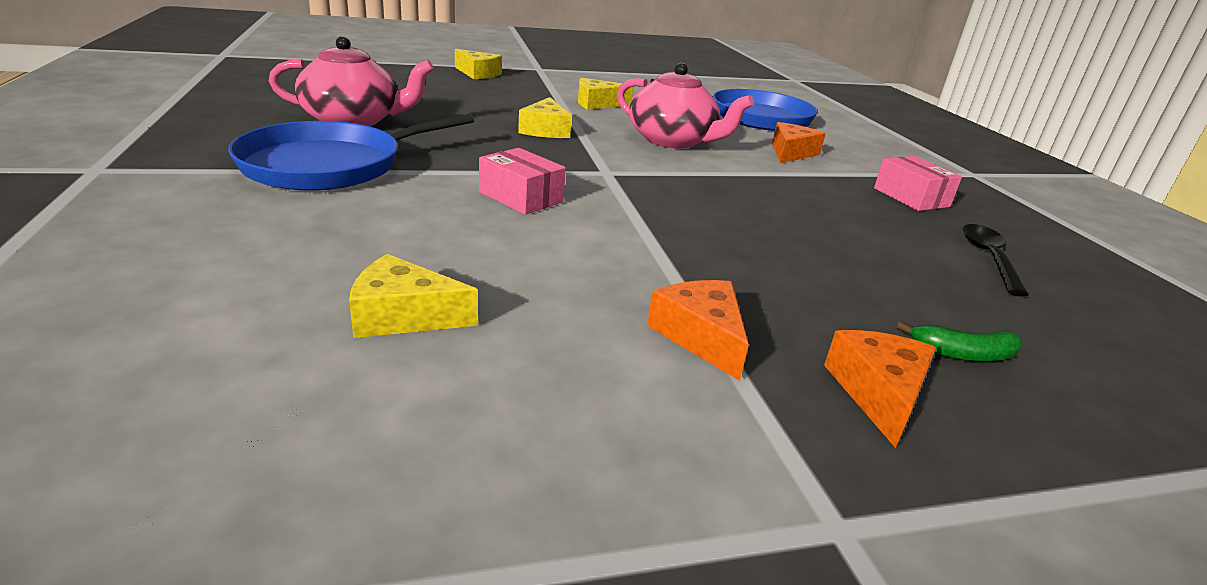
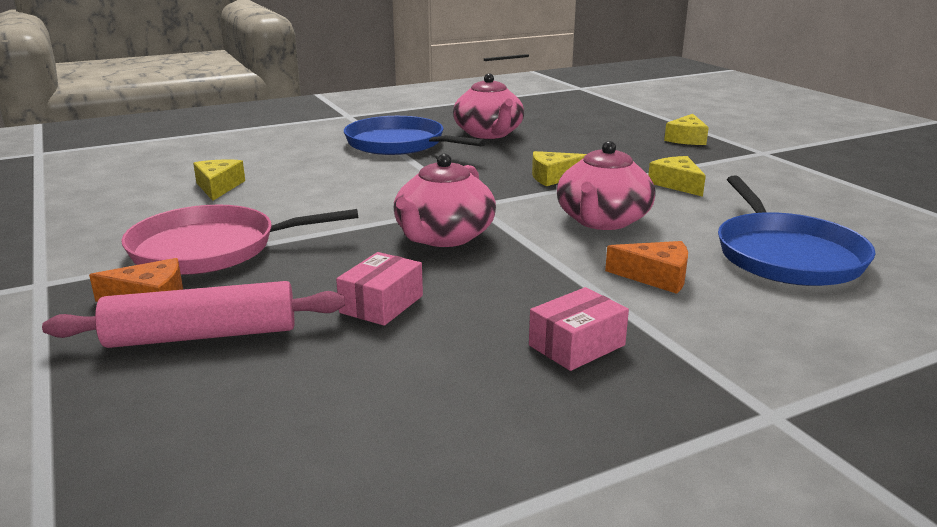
camera: 80 degrees right, 5 degrees down
(521, 197) = (392, 188): pink box -> pink box (381, 304)
(693, 199) = (443, 236): none -> pink teapot
(701, 336) = (211, 249): orange cheese -> pink pan
(962, 354) = (202, 335): green banana -> pink rolling pin
(989, 258) = (411, 377): black spoon -> none

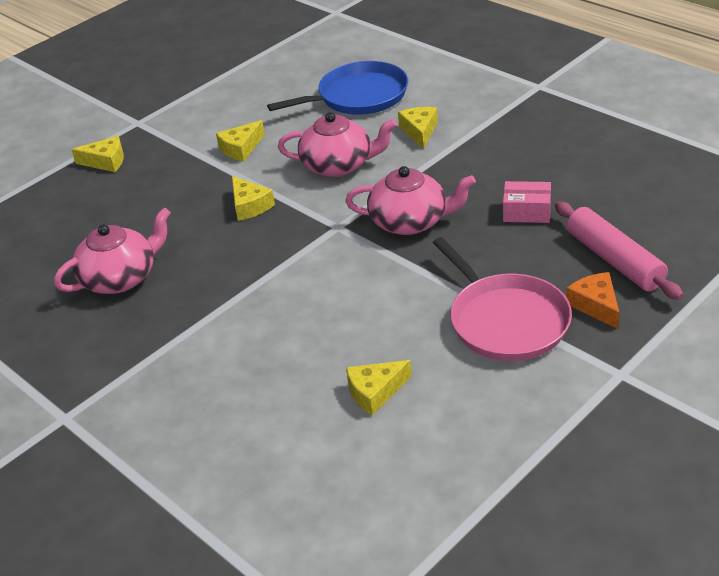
camera: 105 degrees left, 15 degrees up
(399, 144) = (181, 326): blue pan -> none
(577, 345) = (520, 139): pink box -> none
(656, 277) = (419, 131): orange cheese -> yellow cheese

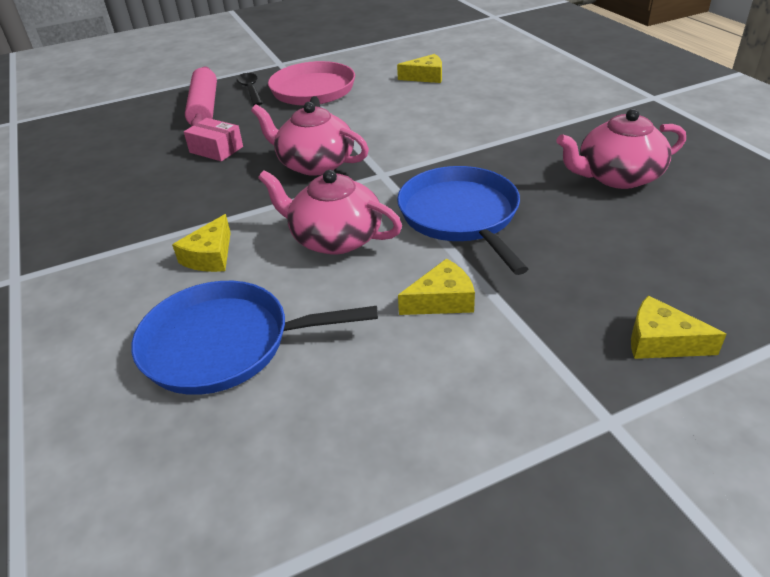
camera: 160 degrees left, 0 degrees up
(249, 206) = (461, 216): yellow cheese -> blue pan
(596, 305) = (250, 90): orange cheese -> black spoon

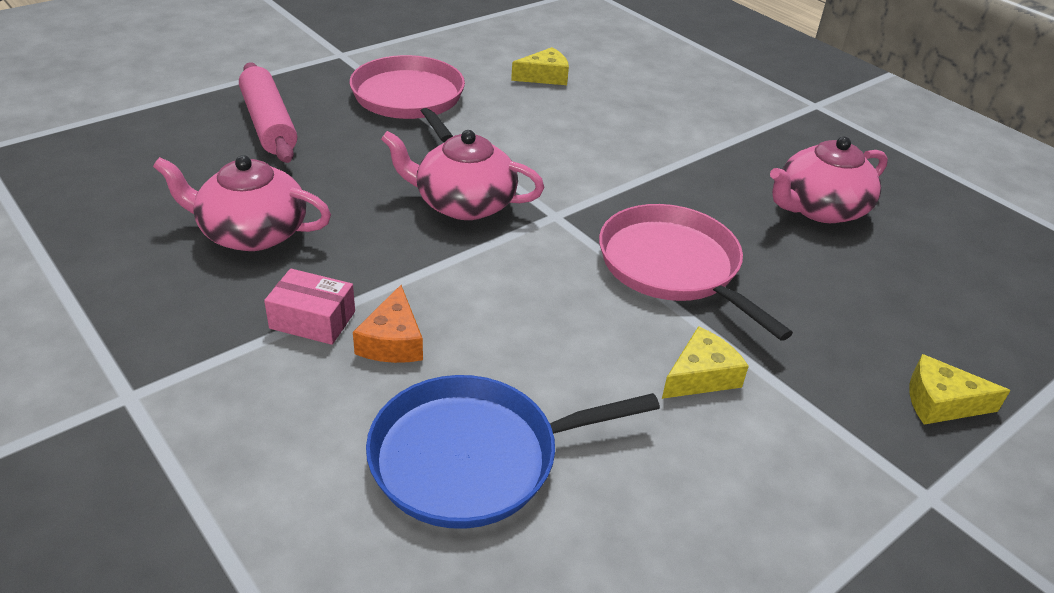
camera: 20 degrees left, 0 degrees up
(210, 256) = (392, 341): yellow cheese -> orange cheese
(216, 149) = (319, 187): pink box -> pink box (312, 320)
(250, 90) = (320, 95): black spoon -> none
(335, 238) = (539, 305): pink teapot -> pink teapot (252, 233)
(461, 216) = (673, 267): blue pan -> pink pan

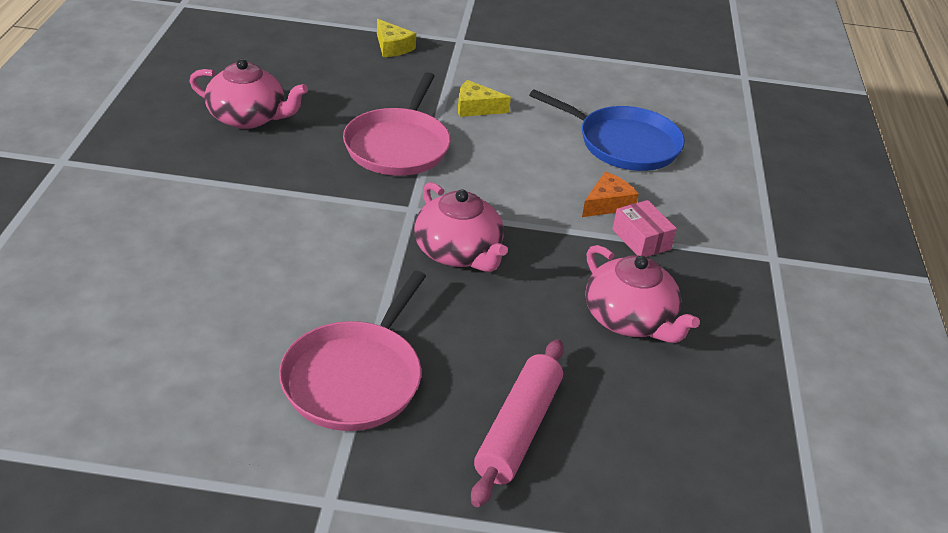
camera: 135 degrees left, 0 degrees up
(544, 76) = (192, 325): yellow cheese -> none

